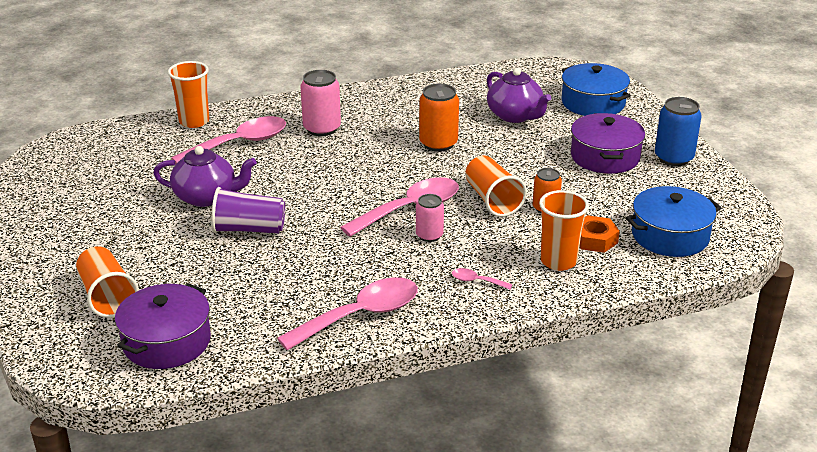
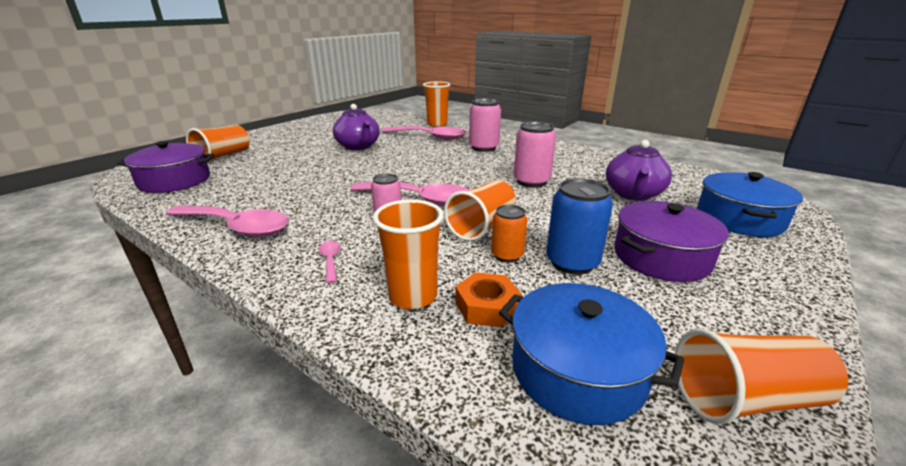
camera: 55 degrees right, 5 degrees down
(249, 229) = (332, 164): purple cup -> none
(438, 144) = (531, 181): orange can -> pink can
(673, 158) = (758, 305): blue can -> blue can (572, 262)
(722, 204) = (745, 398): none -> orange cup

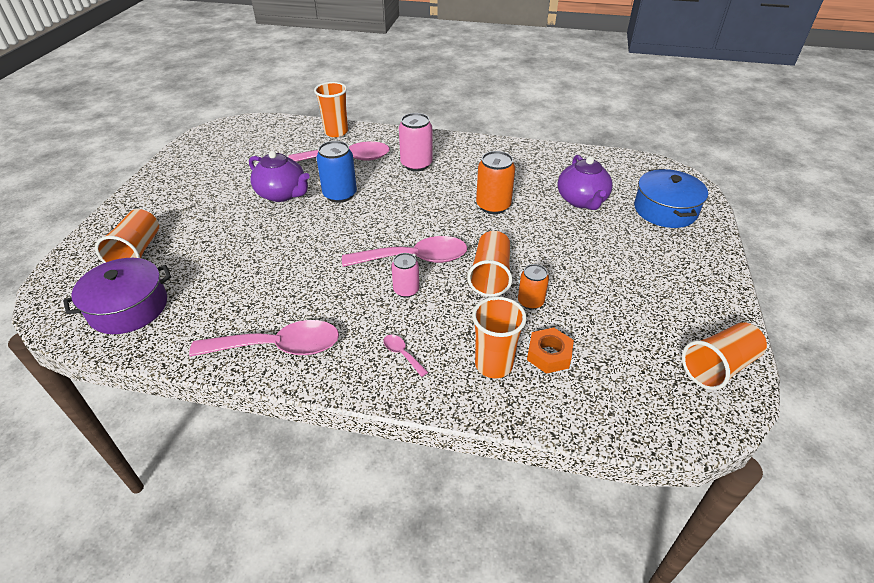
camera: 25 degrees left, 15 degrees up
(531, 181) = (493, 206): pink can -> orange can
(572, 262) = (579, 294): blue can -> blue can (340, 194)
(577, 370) = (630, 382): blue pot -> none
(661, 257) = (632, 268): purple pot -> none

